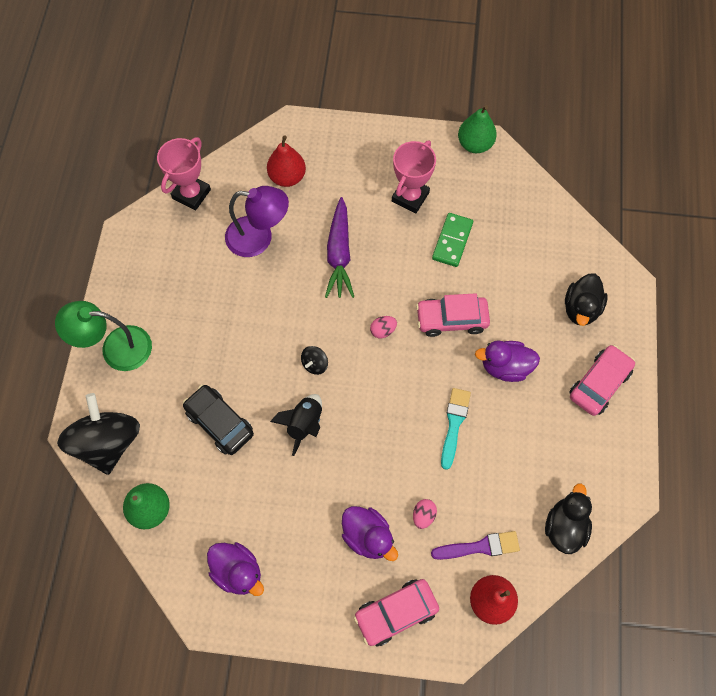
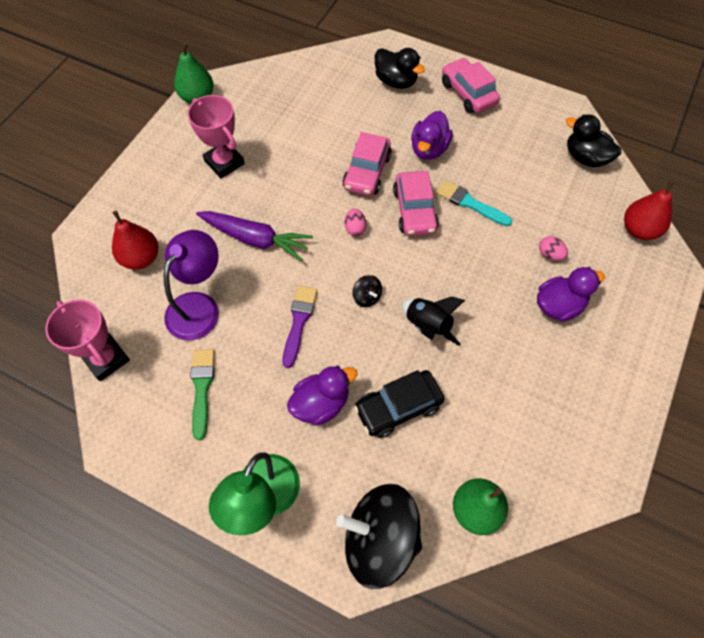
camera: 70 degrees left, 5 degrees down
(189, 270) = (202, 388): none -> green brush
(238, 571) = (567, 435): purple duck -> purple duck (321, 403)
(396, 613) = (637, 305): pink car -> pink car (414, 210)
(452, 241) = (288, 146): green domino -> none
(479, 547) = (589, 222): purple brush -> purple brush (299, 322)

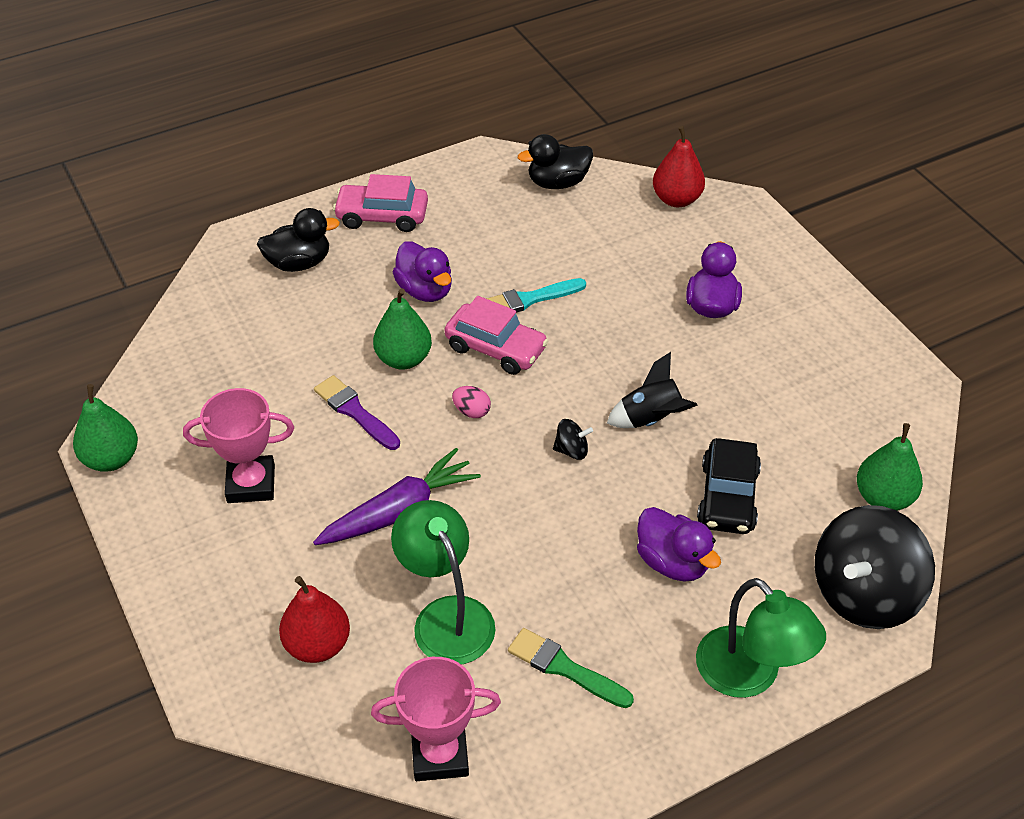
camera: 55 degrees left, 15 degrees down
(199, 306) = (446, 616): purple lamp -> green lamp
(299, 322) = (552, 528): purple brush -> purple brush (355, 412)
(321, 403) = (672, 562): purple duck -> purple duck turned 135 degrees clockwise
(367, 172) = (403, 359): pink car -> green pear
(550, 254) = (648, 277): pink egg -> none

